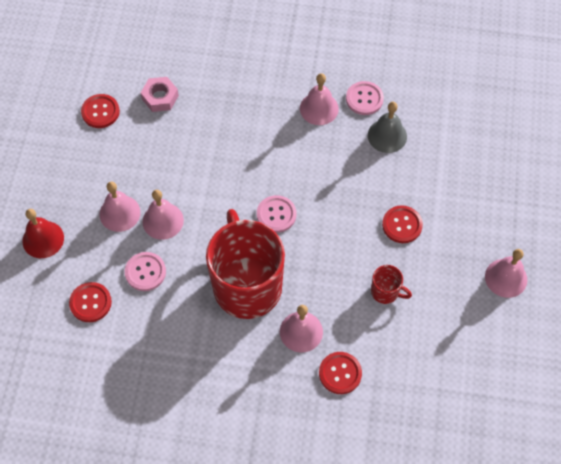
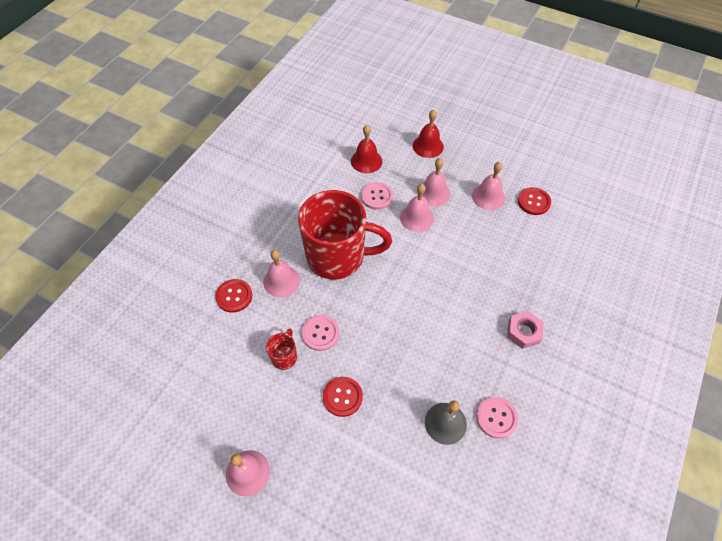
camera: 110 degrees right, 5 degrees down
(90, 303) = (366, 161): red button -> red bell
(160, 97) = (539, 245): pink nut -> pink nut (523, 332)
(276, 215) = (392, 297): pink button -> pink button (320, 333)
(319, 108) = (495, 370): pink bell -> pink bell (488, 196)
(386, 292) = (284, 356): red mug -> red mug turned 150 degrees clockwise

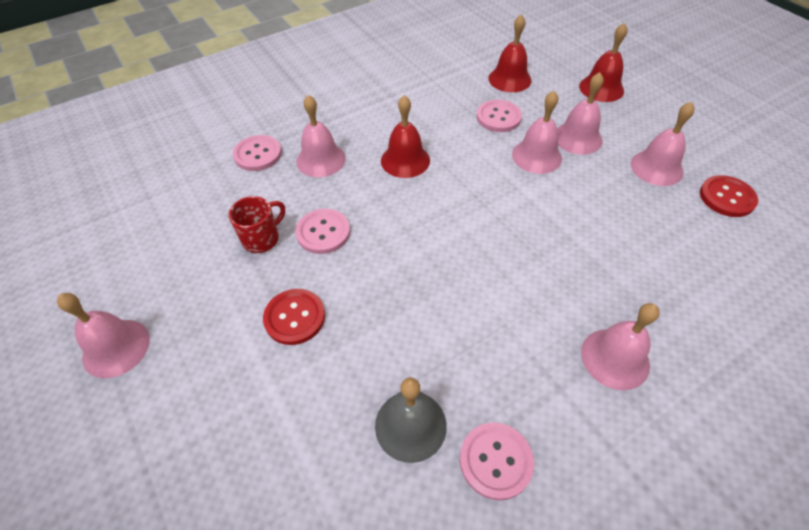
camera: 30 degrees right, 5 degrees down
(234, 296) = (258, 154): red button -> pink button
(337, 256) = (405, 160): red mug -> red bell
(523, 332) = (615, 358): pink nut -> pink bell

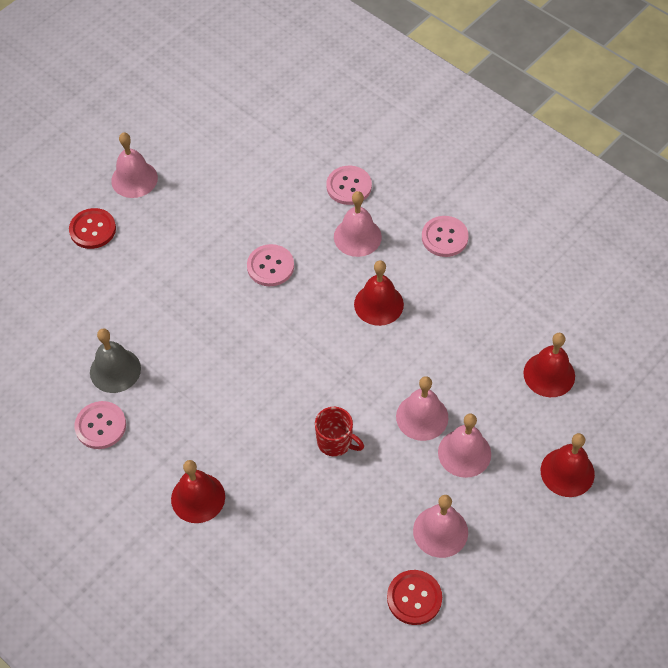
camera: 75 degrees right, 5 degrees up
(262, 239) = (252, 226): red mug -> red mug (335, 442)
(295, 317) = (183, 274): red button -> red button (93, 229)
(498, 117) = (473, 373): pink button -> pink button (444, 237)
(615, 358) = (198, 498): pink bell -> red bell

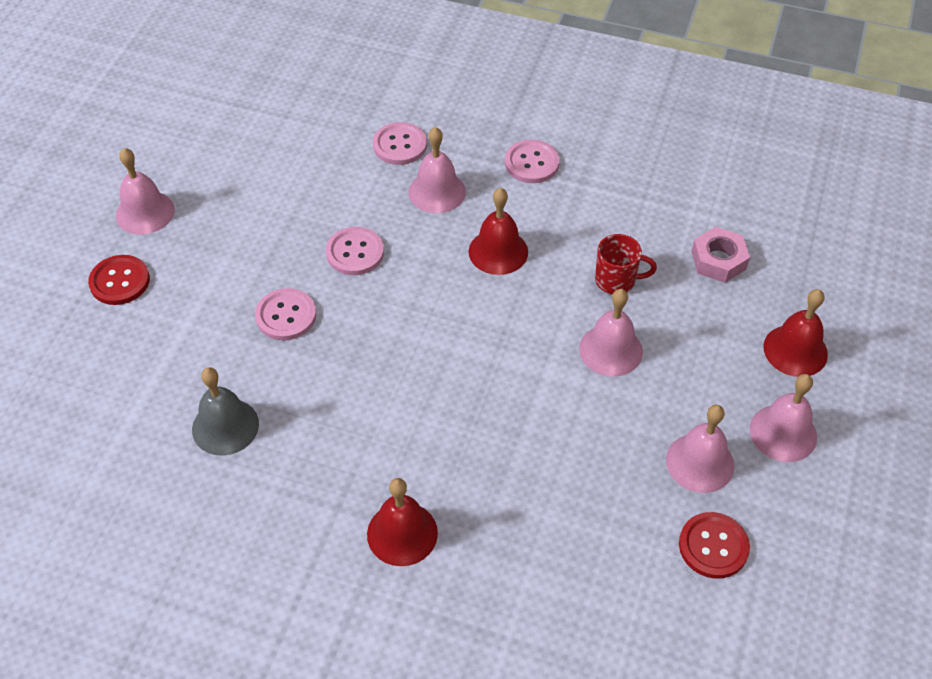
camera: 25 degrees left, 5 degrees down
(100, 426) = (238, 496): pink button -> pink button (286, 316)
(335, 442) = (530, 411): red mug -> red mug (616, 280)
(464, 453) = (677, 370): pink bell -> pink bell (783, 433)
(549, 374) = (718, 260): red bell -> pink nut

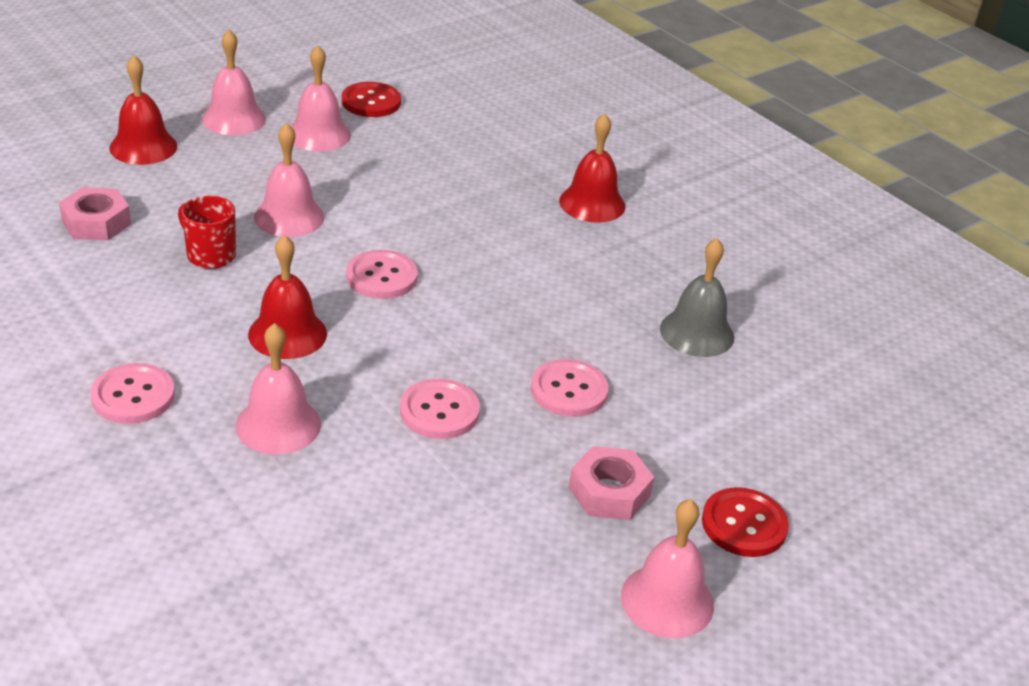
camera: 150 degrees left, 15 degrees down
(214, 257) = (609, 492): none -> pink nut
(400, 145) = (256, 505): pink button -> pink button (381, 277)

